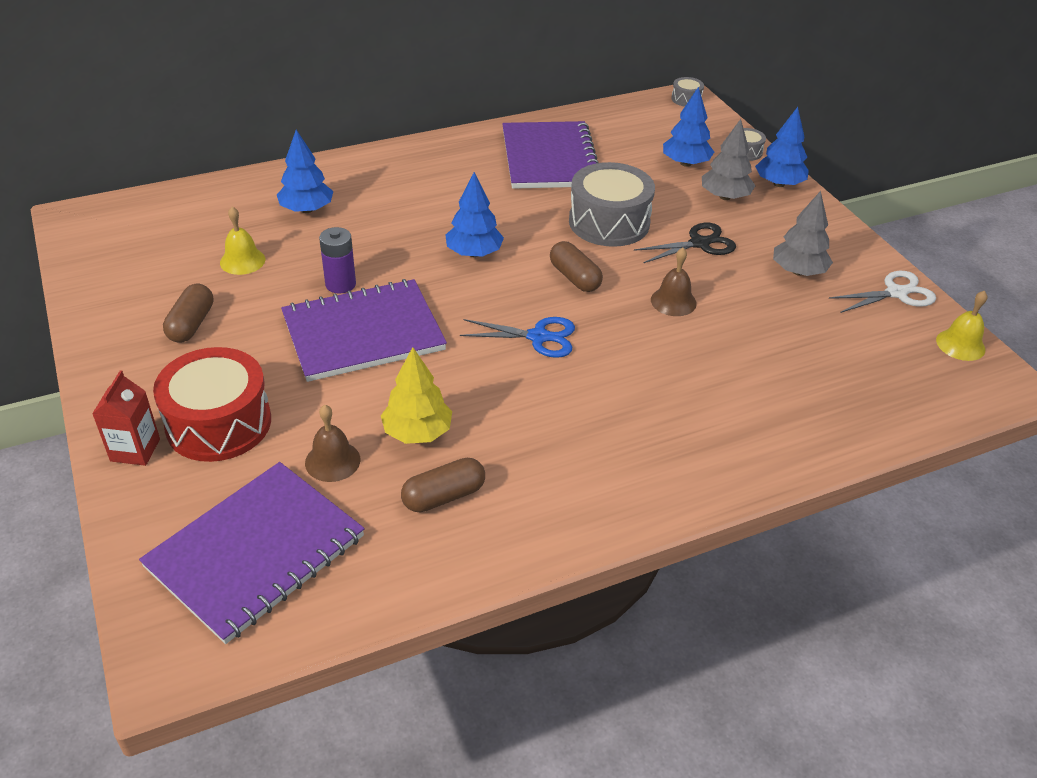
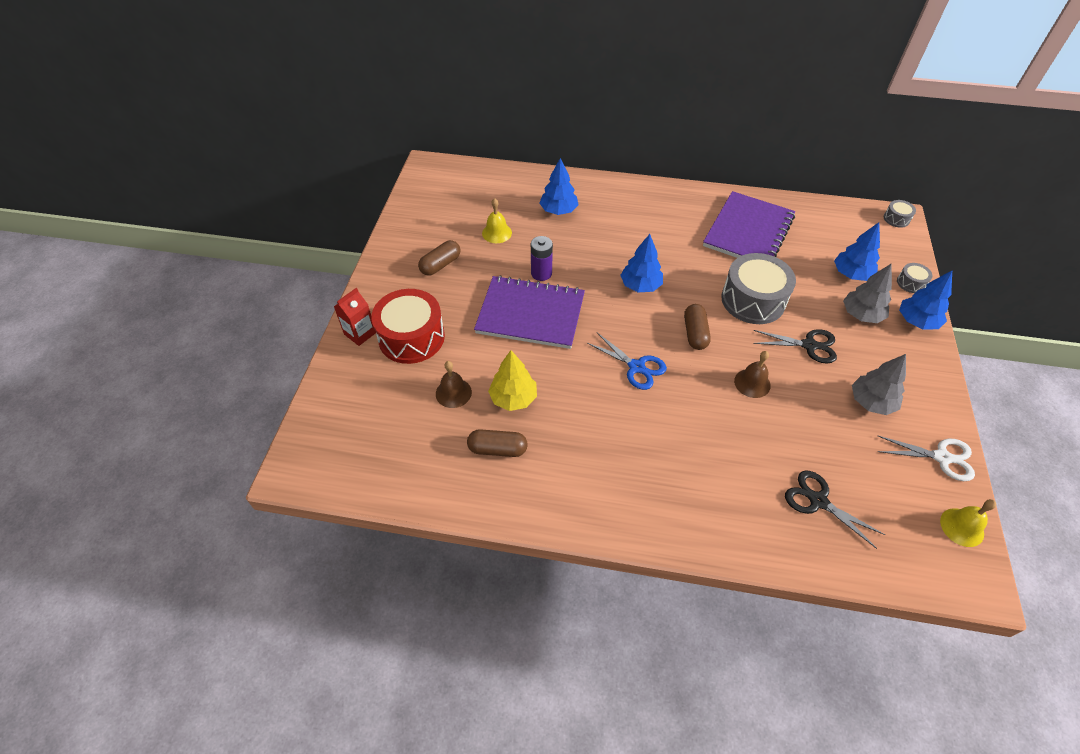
camera: 35 degrees right, 10 degrees up
(256, 552) = (375, 429): purple notebook -> none
(825, 382) = (818, 501): none -> black scissors

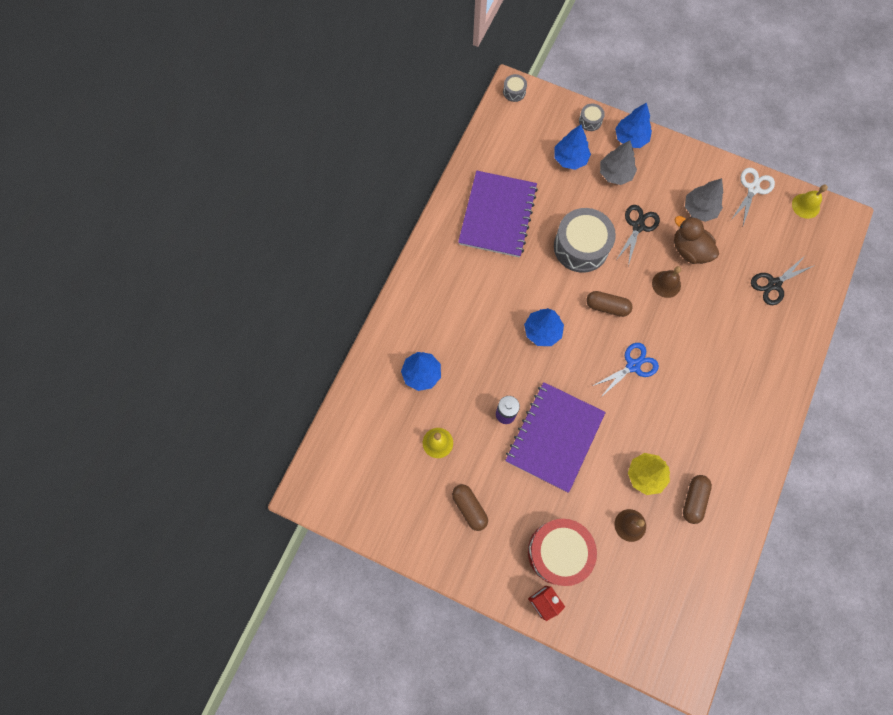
camera: 75 degrees left, 20 degrees up
(748, 231) = (498, 215): purple notebook -> purple notebook turned 60 degrees clockwise
(809, 399) = (689, 250): none -> brown duck

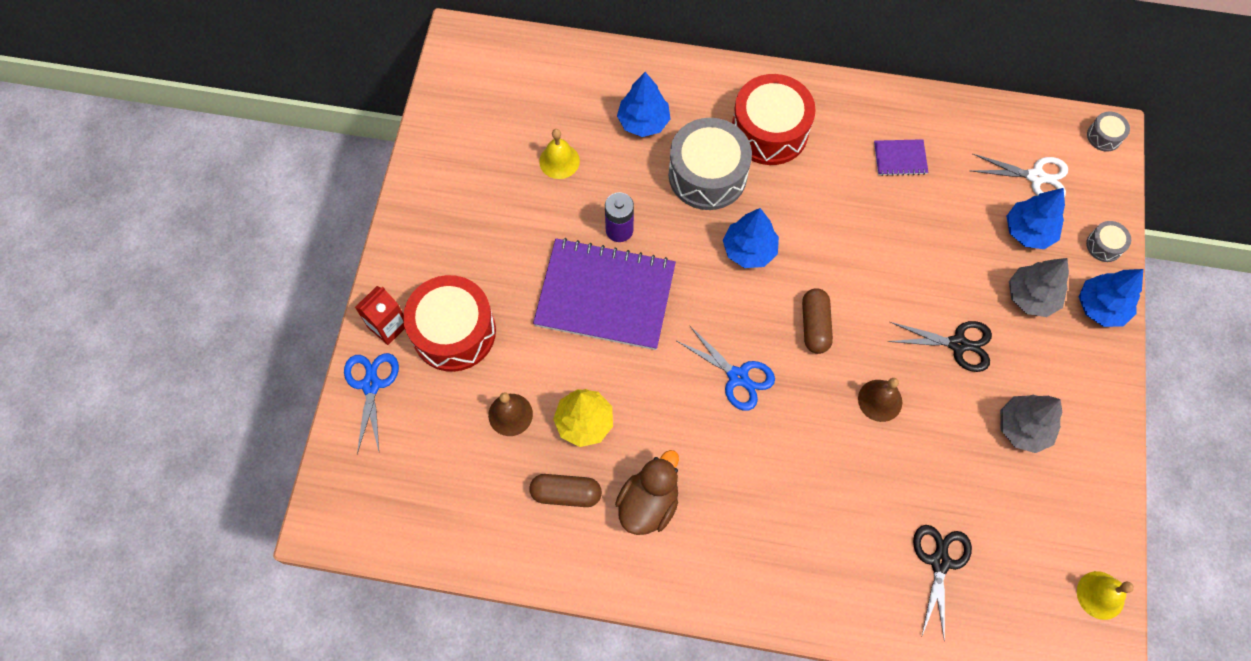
camera: 75 degrees right, 5 degrees down
(453, 291) = (769, 131): none -> red drum
(469, 508) = (486, 215): brown capsule -> none
(498, 215) = (900, 158): purple notebook -> purple notebook, size x0.42
(581, 247) = (894, 273): grey drum -> grey drum (707, 175)
(587, 623) = (371, 384): none -> blue scissors
(689, 250) = (948, 424): brown duck -> brown duck (648, 503)
(753, 188) = (1095, 504): white scissors -> white scissors (1036, 177)
(774, 284) = (939, 562): black scissors -> black scissors turned 60 degrees clockwise

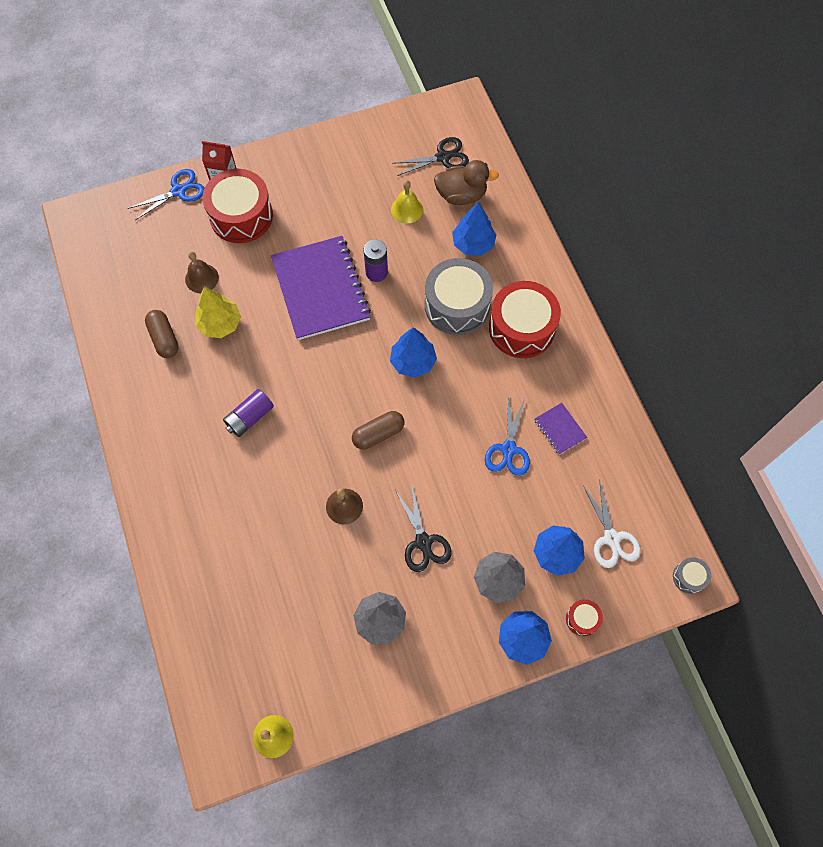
camera: 60 degrees right, 0 degrees up
(648, 503) = (183, 391): brown duck -> brown duck (461, 195)
(722, 446) = (250, 417): none -> purple battery
(738, 377) = (308, 402): blue scissors -> blue scissors (508, 449)
(939, 562) = (239, 604): black scissors -> black scissors (443, 157)
(1104, 245) = (582, 619): grey drum -> red drum

